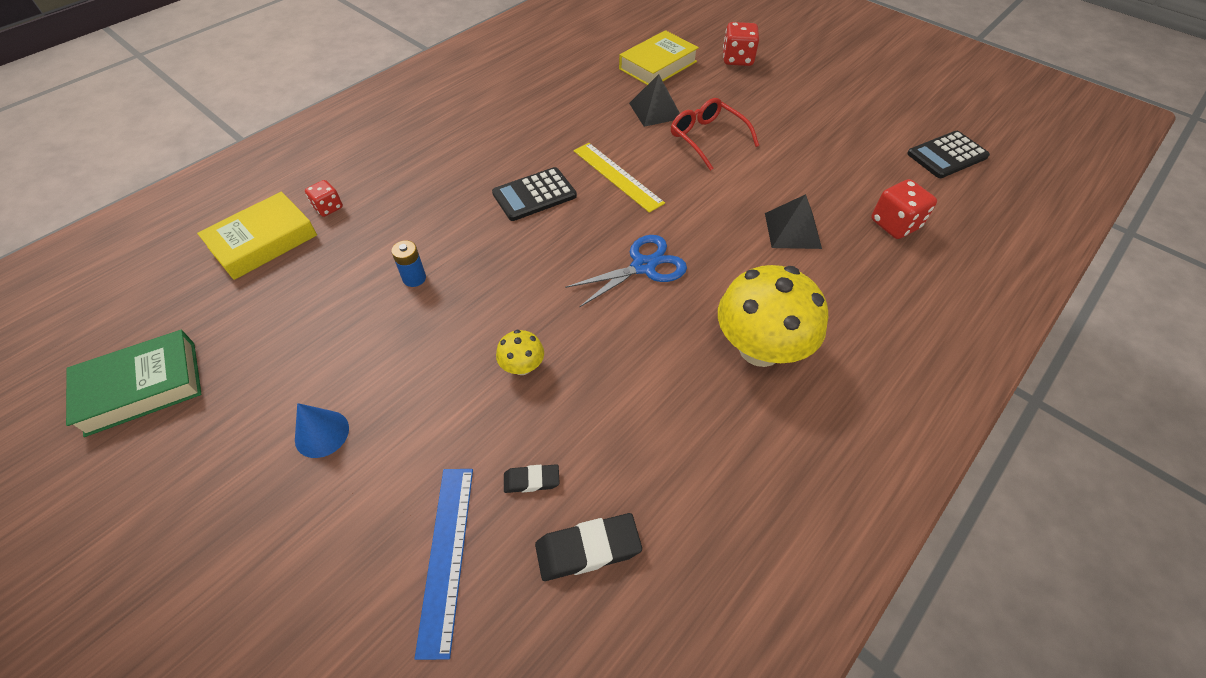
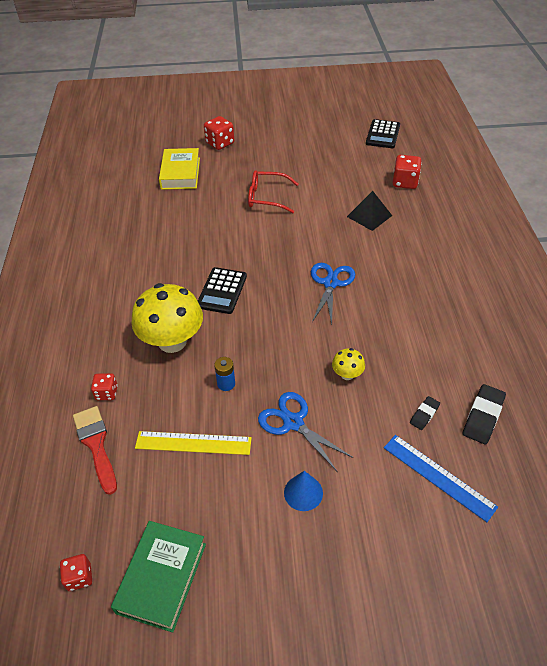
camera: 45 degrees left, 5 degrees down
(110, 329) = (79, 577): none -> red dice
(263, 241) = (96, 445): yellow book -> red brush
(410, 364) = (293, 422): none -> blue scissors
(617, 176) = (251, 249): yellow ruler -> yellow ruler (193, 443)
(655, 110) = (218, 200): black pyramid -> none
(760, 348) = (429, 279): yellow mushroom -> yellow mushroom (172, 341)

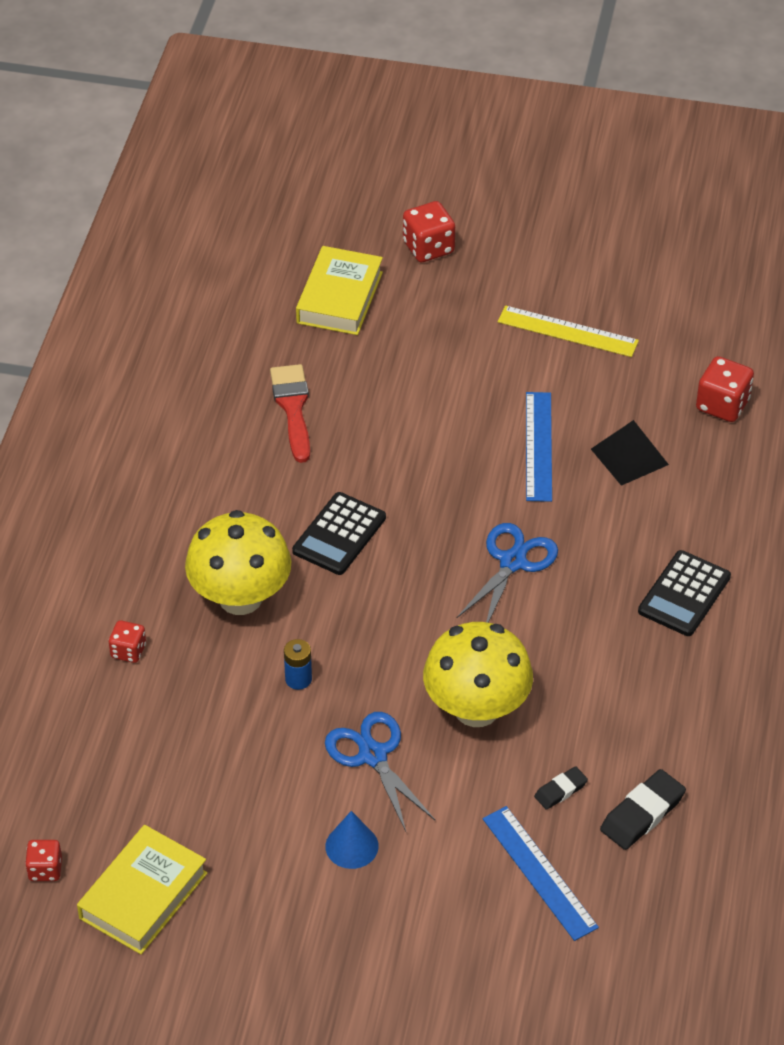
camera: 15 degrees right, 0 degrees up
(96, 445) = (99, 718): red brush -> red brush (293, 408)
(162, 577) = (143, 895): green book -> yellow book
(193, 443) = (228, 748): yellow ruler -> yellow ruler (568, 331)
(267, 197) = (471, 380): red glasses -> none
(317, 221) = (538, 446): none -> blue ruler
(347, 374) = (476, 708): yellow mushroom -> yellow mushroom, size x2.21
(383, 134) = (732, 294): black calculator -> black calculator (684, 594)

